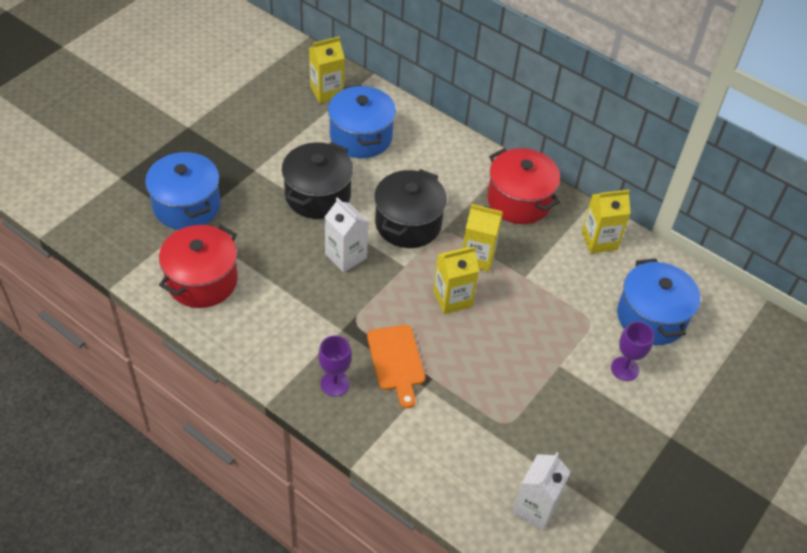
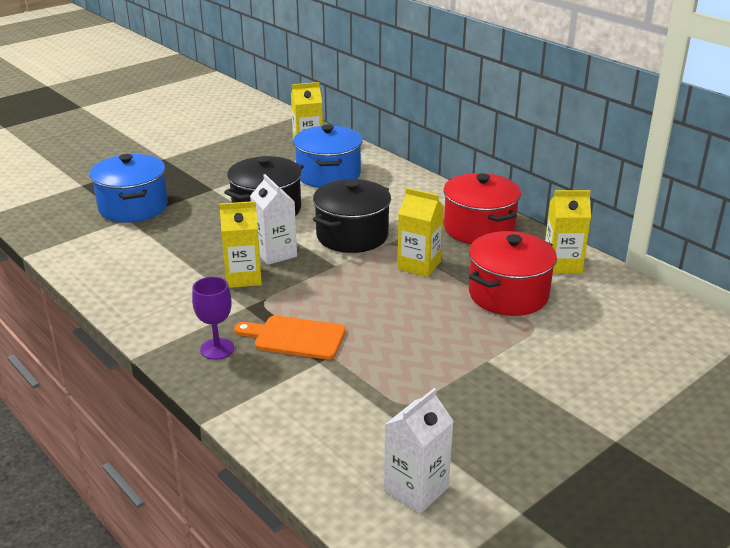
camera: 15 degrees right, 20 degrees down
(202, 281) = (118, 258): red pot -> red pot (508, 294)
(396, 361) = (295, 337): orange cutting board -> orange cutting board turned 105 degrees clockwise
(452, 298) = (379, 294): yellow carton -> yellow carton (243, 277)
(624, 369) = (568, 371): purple goblet -> none
(651, 317) = (611, 330): blue pot -> none

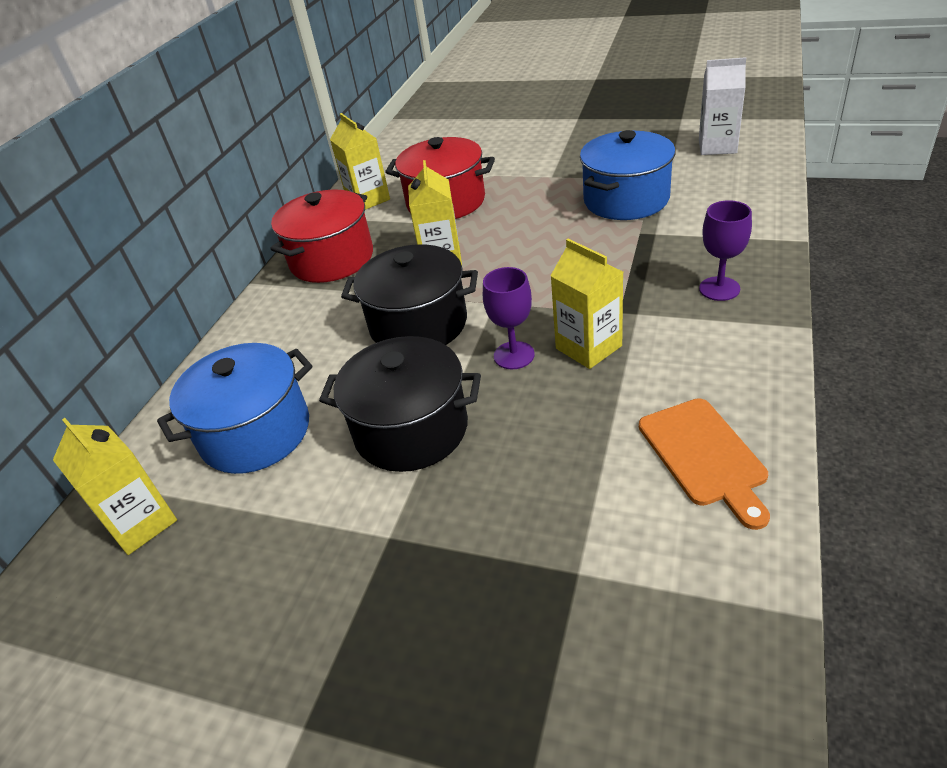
camera: 115 degrees left, 10 degrees up
(133, 207) = (535, 599): blue pot -> blue pot (626, 200)
(275, 253) = (514, 355): white carton -> purple goblet
(295, 337) = (641, 260): orange cutting board -> orange cutting board (704, 456)

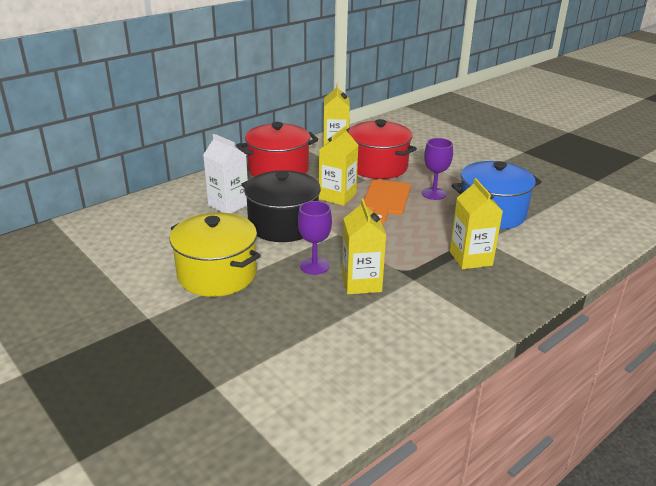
camera: 25 degrees right, 10 degrees down
(141, 523) = (53, 251): yellow carton -> yellow carton (470, 258)
(255, 433) = (144, 237): blue pot -> none
(411, 429) = (217, 274): black pot -> yellow pot
(704, 456) = (354, 372): orange cutting board -> orange cutting board (386, 199)
(717, 146) = (599, 208): white carton -> white carton (228, 205)
(719, 289) = (484, 291): purple goblet -> purple goblet (434, 194)

